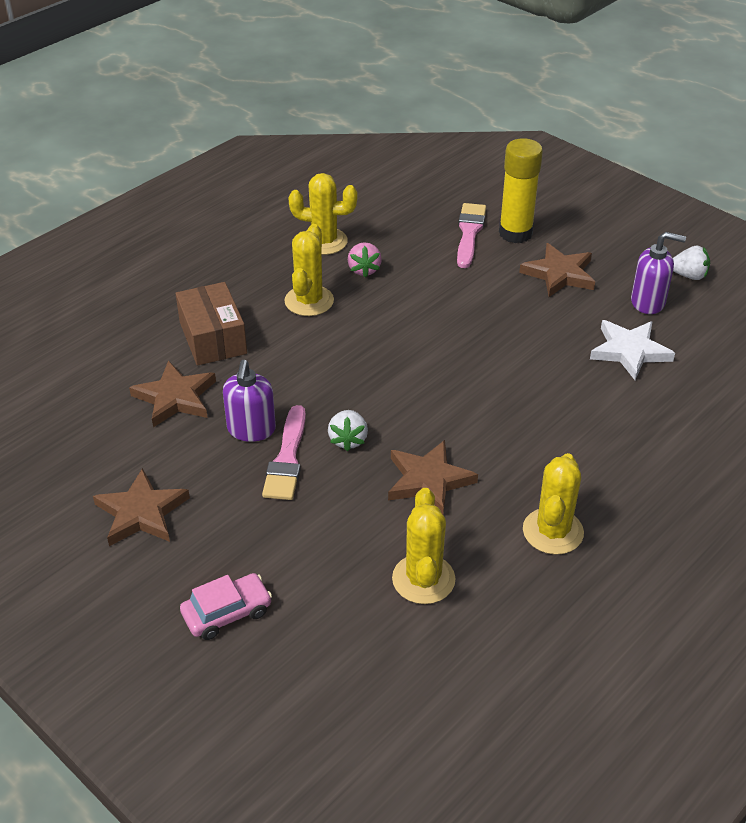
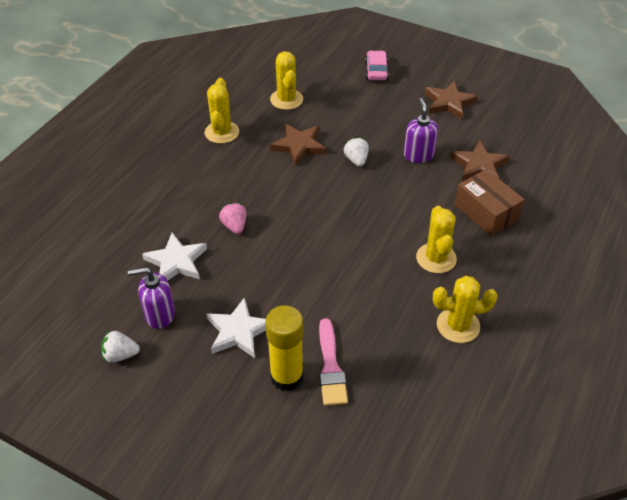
camera: 165 degrees right, 5 degrees up
(227, 613) = (376, 71): pink car -> pink car turned 135 degrees clockwise
(287, 459) = (387, 143): pink brush -> none
(364, 270) = (408, 300): pink strawberry -> pink strawberry (234, 226)
(559, 274) = (238, 331): brown star -> white star

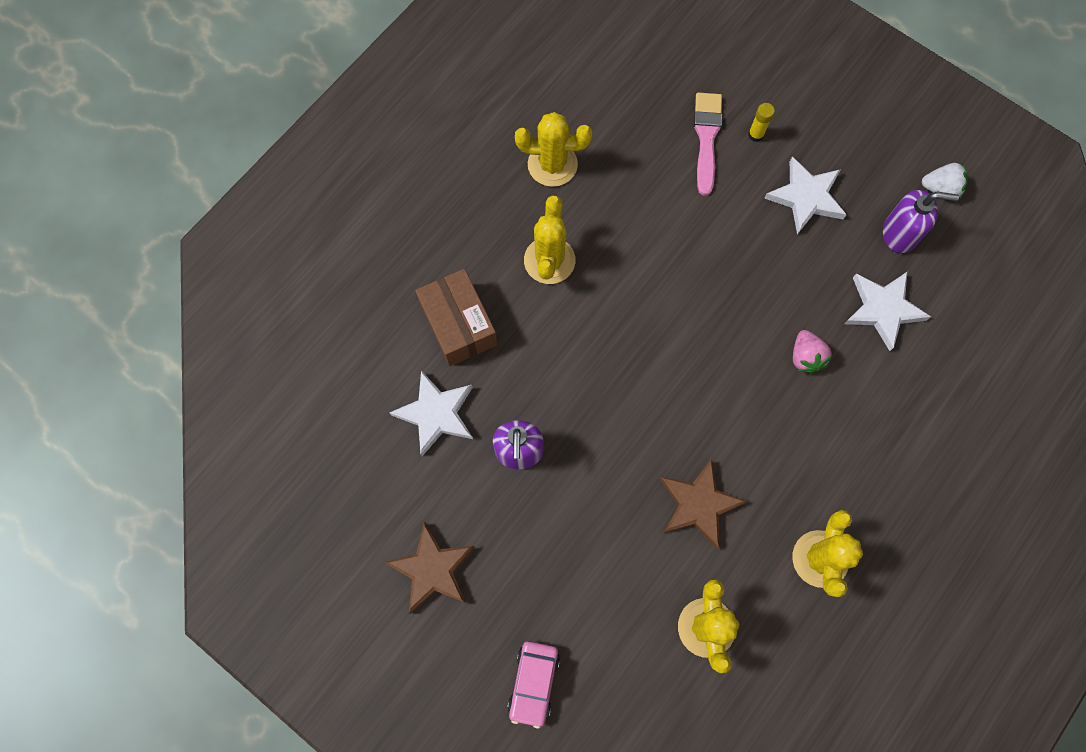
camera: 170 degrees left, 25 degrees up
(286, 376) = (755, 135): yellow glue stick -> yellow glue stick, size x0.43
(356, 160) = (615, 457): white strawberry -> none
(479, 165) = (436, 414): brown star -> white star

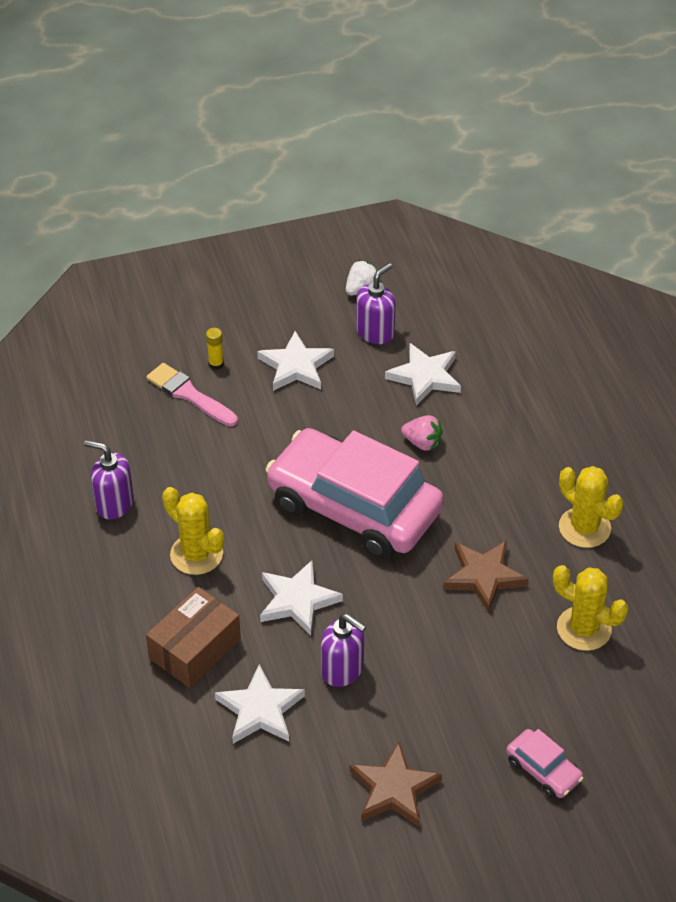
camera: 55 degrees left, 25 degrees down
(458, 324) = (195, 649): brown box -> brown box turned 60 degrees counterclockwise
(552, 164) = (114, 504): yellow cactus -> purple soap dispenser
(561, 369) = (297, 600): none -> white star
(690, 348) = (354, 507): none -> pink car

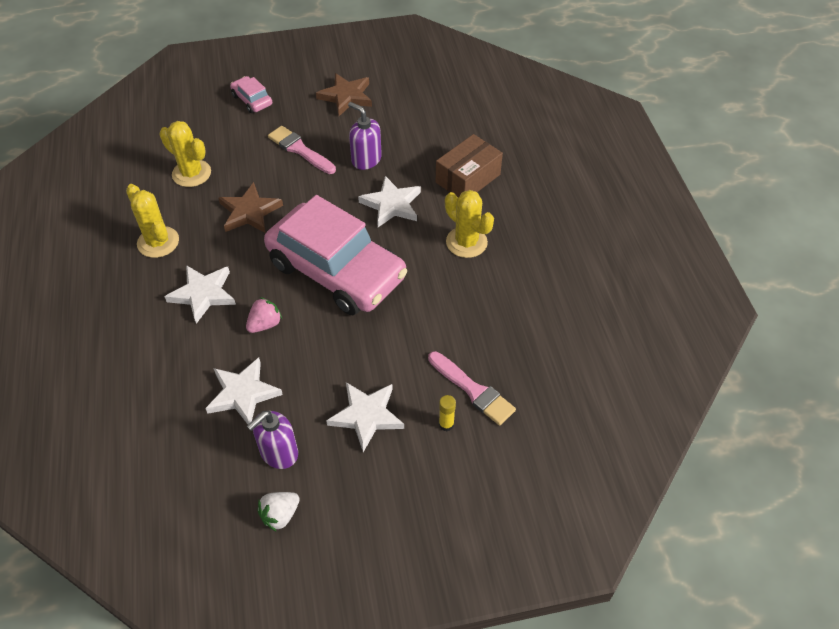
camera: 175 degrees left, 5 degrees up
(114, 504) = (535, 287): purple soap dispenser -> none
(260, 710) = (424, 140): white star -> white star (203, 294)
(422, 443) = (265, 324): pink strawberry -> pink strawberry turned 105 degrees clockwise
(442, 680) = (300, 150): none -> pink brush

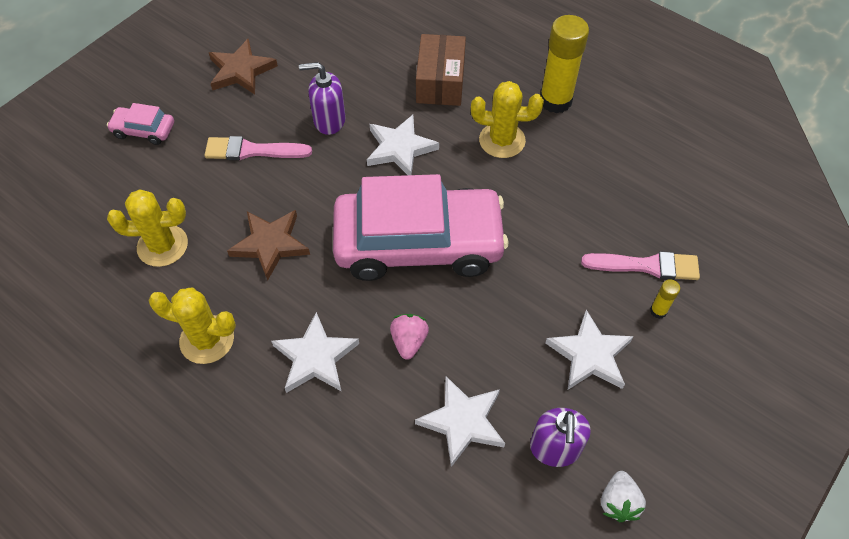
camera: 40 degrees left, 5 degrees up
(537, 240) = (555, 101): none -> yellow glue stick

